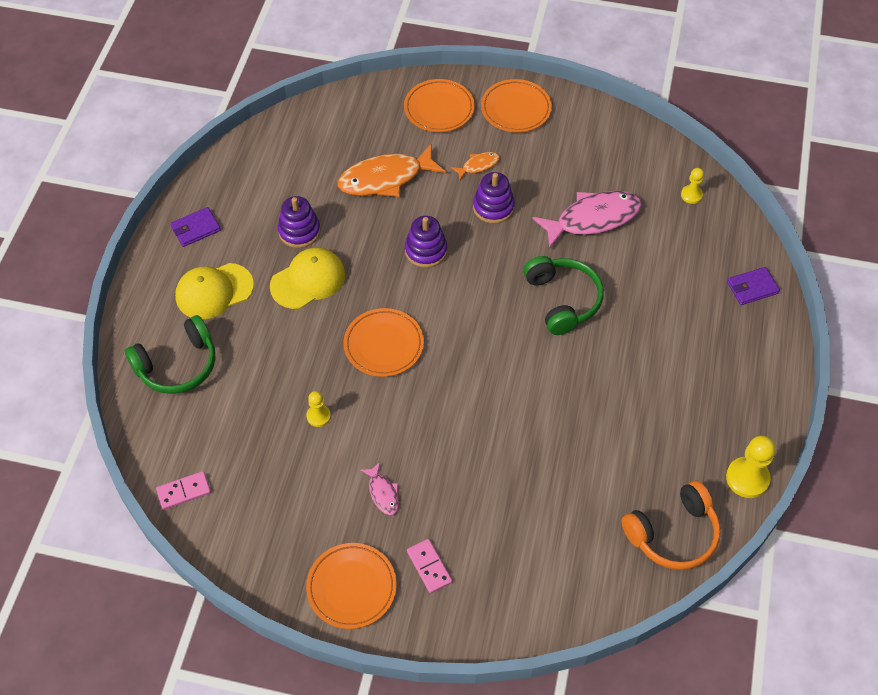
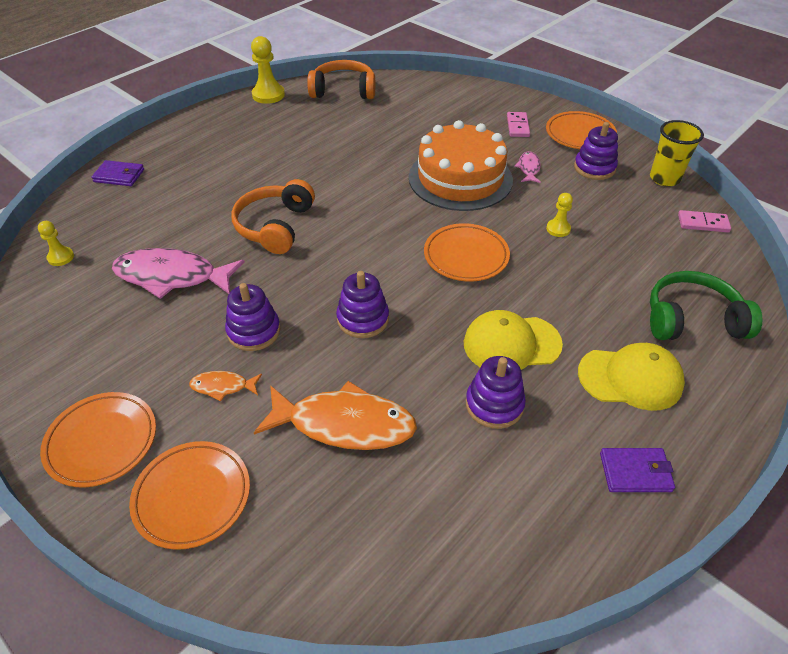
camera: 150 degrees left, 10 degrees down
(235, 548) = (664, 178): none -> yellow cup
(314, 529) = (594, 168): none -> purple stacking toy
(443, 441) = (460, 178): none -> orange cake
(563, 300) = (275, 226): green headphones -> orange headphones

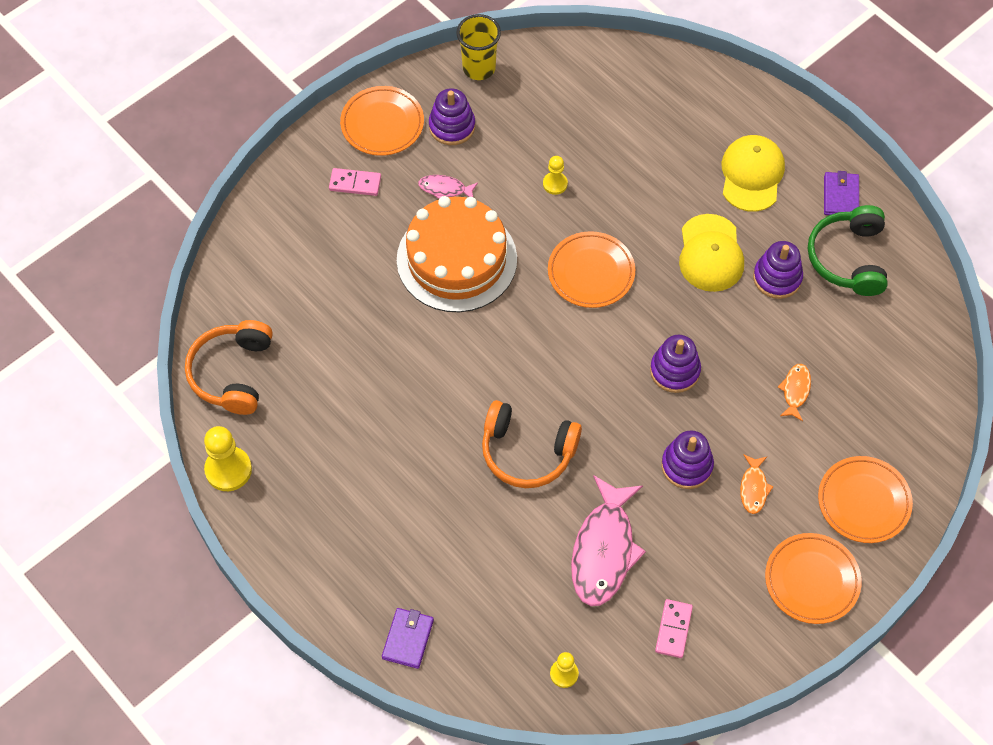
camera: 85 degrees left, 15 degrees up
(344, 424) = (795, 391): orange fish -> orange fish, size x0.47
(692, 319) = (687, 111): green headphones -> green headphones (848, 258)
(703, 223) = (556, 59): pink domino -> pink domino (673, 629)

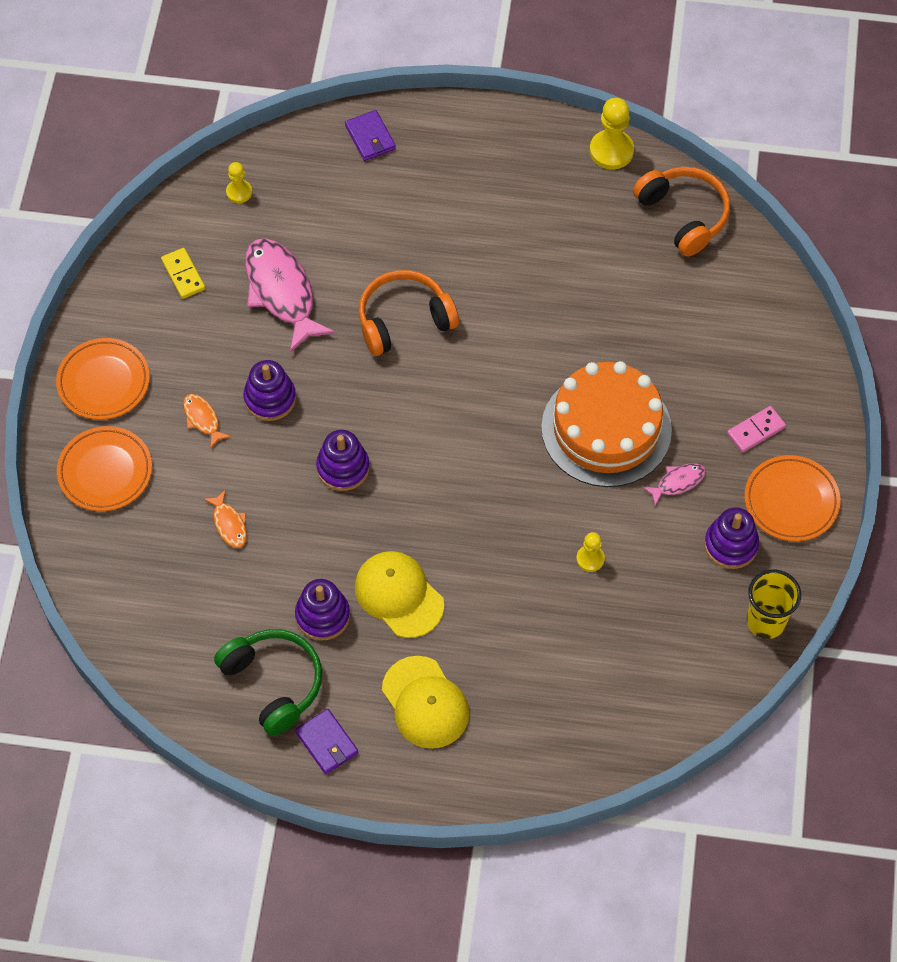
camera: 140 degrees right, 0 degrees up
(591, 272) = (485, 501): orange plate -> none
(673, 629) = (183, 274): pink domino -> yellow domino

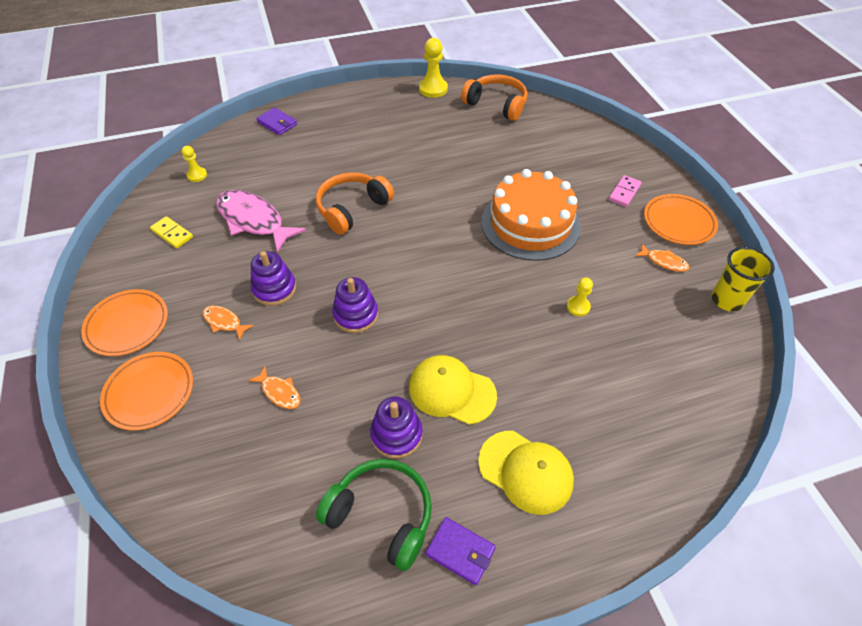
camera: 25 degrees left, 10 degrees down
(677, 482) = (600, 238): pink fish -> none
(731, 545) = (664, 261): purple stacking toy -> orange fish

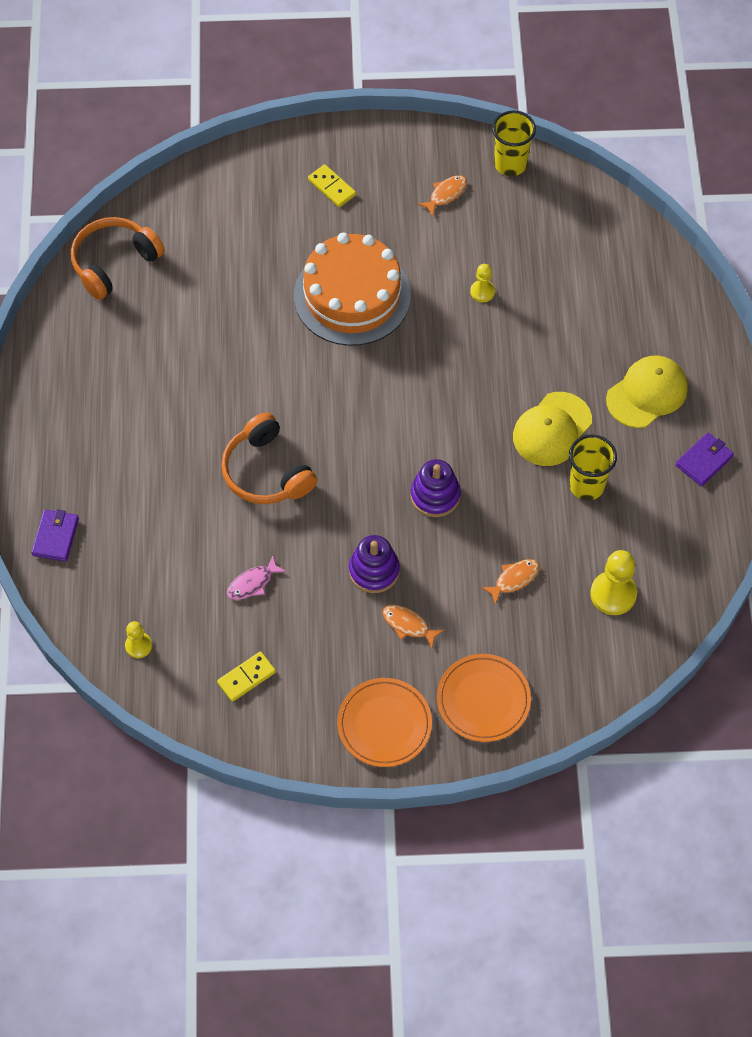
camera: 75 degrees left, 10 degrees up
(224, 322) = (408, 625): orange fish -> orange fish turned 75 degrees clockwise
(254, 221) = (252, 583): pink fish -> pink fish, size x0.47
(277, 123) = (55, 537): purple wallet -> purple wallet turned 45 degrees counterclockwise
(381, 515) = (660, 512): green headphones -> none
(396, 434) = (586, 485): purple stacking toy -> yellow cup
(433, 89) = (47, 328): yellow pawn -> yellow pawn (613, 594)
(624, 192) = (331, 187): pink domino -> yellow domino
(678, 222) = (395, 157): orange plate -> none

